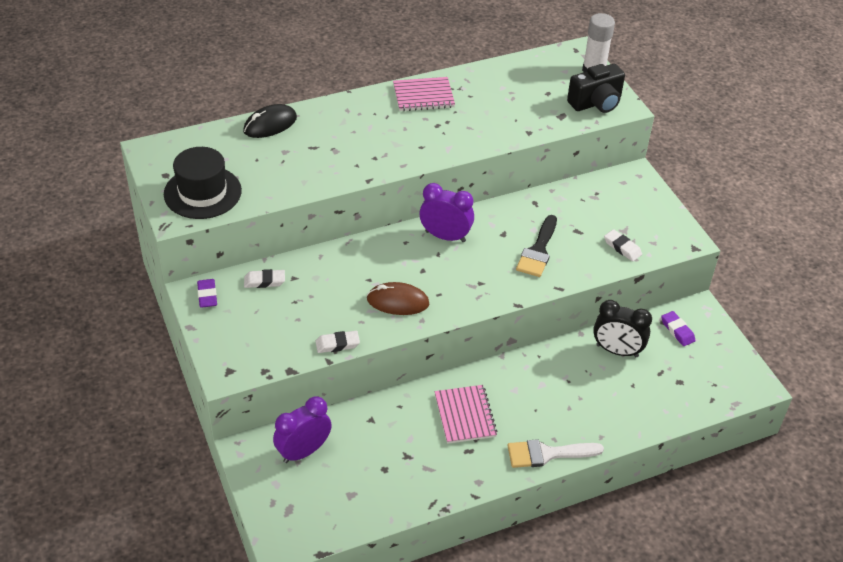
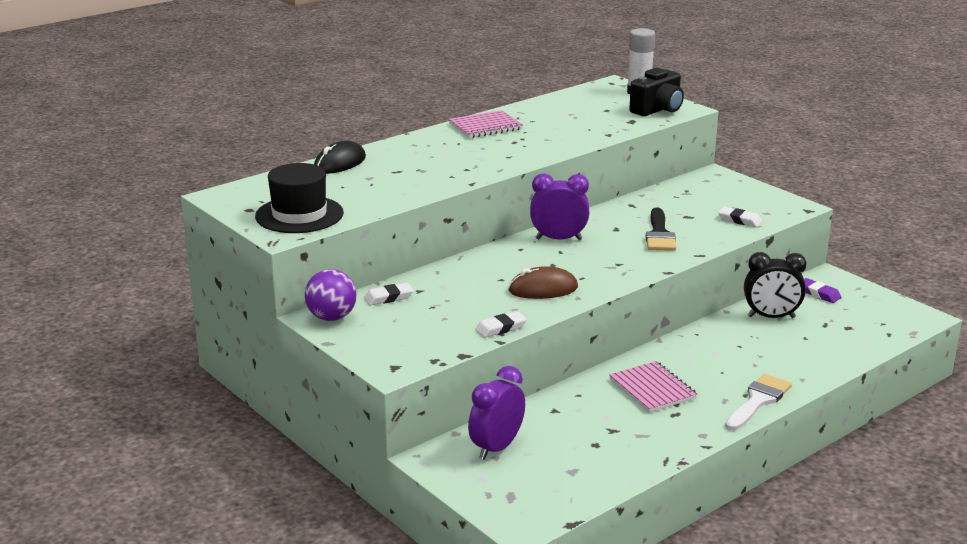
camera: 15 degrees left, 20 degrees down
(207, 295) = (332, 317): purple eraser -> purple ball
(547, 454) = (758, 401): white brush -> white brush turned 150 degrees clockwise

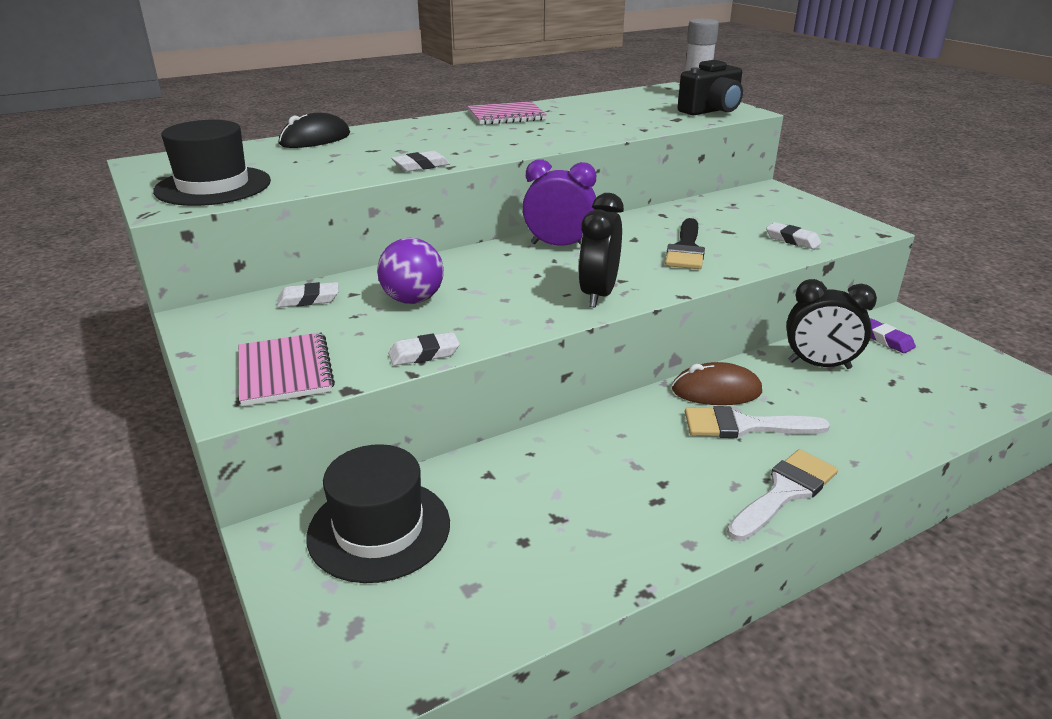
camera: 10 degrees right, 5 degrees up
(332, 317) = (219, 319): purple ball -> purple ball (413, 300)
(449, 184) = (421, 166): none -> white eraser
(496, 448) = (379, 529): purple clock -> black hat
(543, 289) = (509, 305): brown mouse -> brown mouse (716, 391)
(605, 276) = (598, 294): none -> black clock
(652, 389) = (635, 455): pink notebook -> pink notebook (284, 371)
(723, 363) = (744, 426): none -> white brush

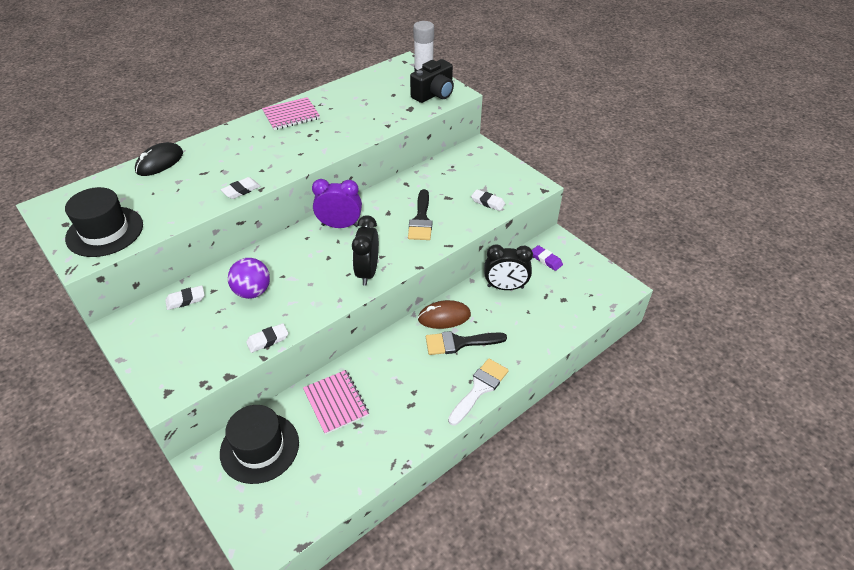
camera: 10 degrees left, 15 degrees up
(284, 371) = (187, 366): pink notebook -> pink notebook (336, 403)
(744, 426) = (459, 343): white brush -> black brush

